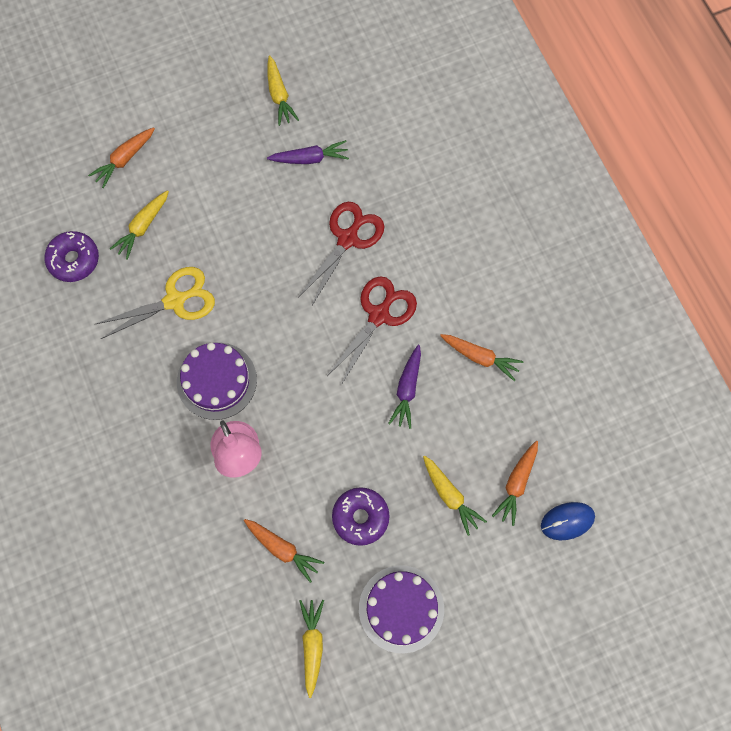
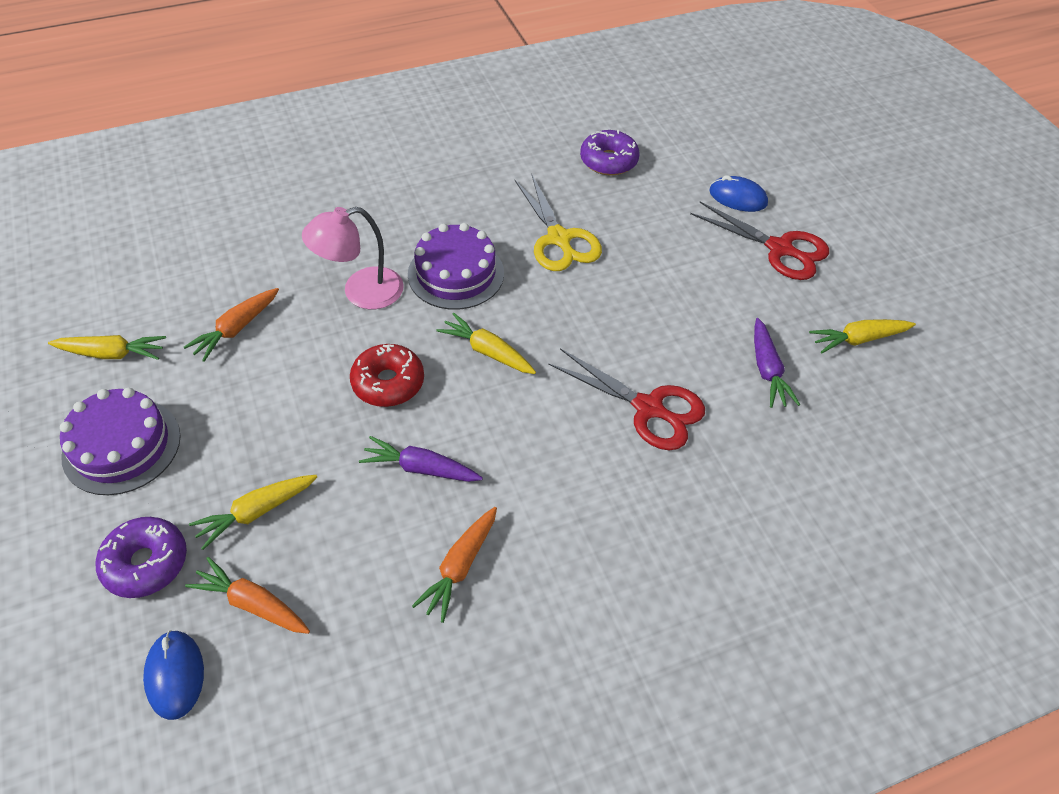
camera: 90 degrees right, 20 degrees down
(124, 159) = (737, 197): orange carrot -> blue mouse
(143, 227) = (652, 212): yellow carrot -> yellow carrot (487, 351)
(333, 421) = (388, 383): none -> red donut
(360, 517) = (254, 407): purple donut -> purple donut (146, 563)
(379, 315) = (533, 439): red scissors -> red scissors (779, 249)

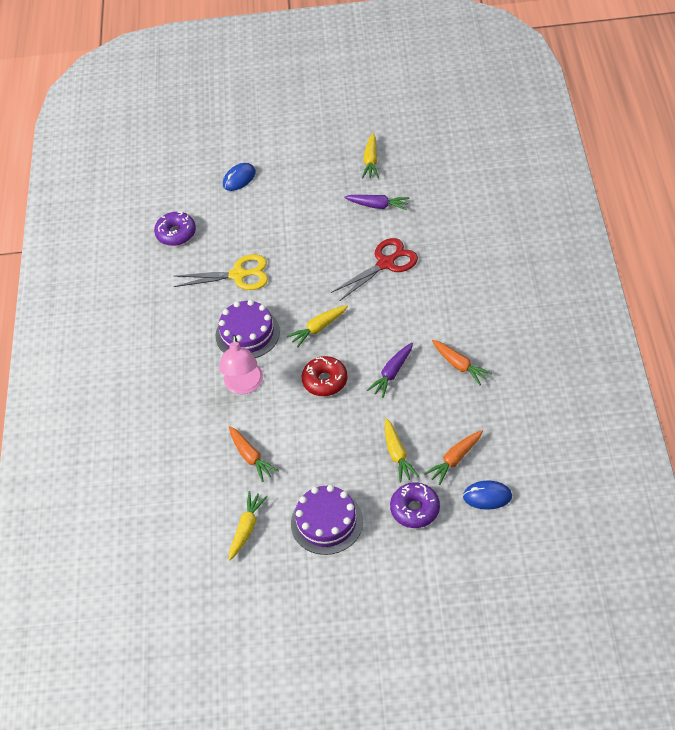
camera: 65 degrees left, 0 degrees up
(779, 249) = (290, 172): red scissors -> none

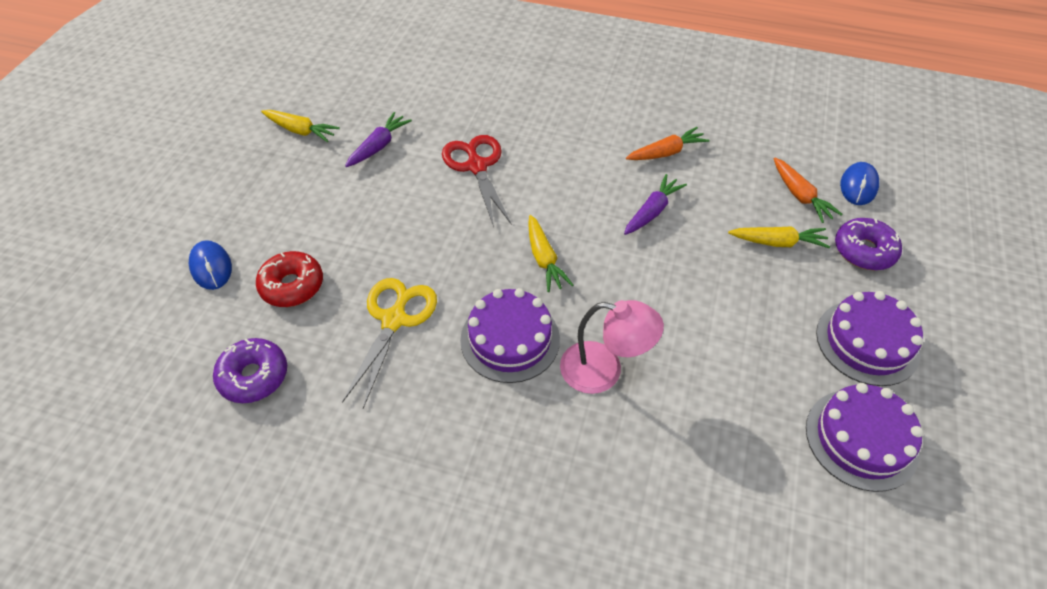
camera: 75 degrees left, 0 degrees up
(246, 528) = (861, 439): yellow carrot -> purple cake
(251, 457) = (736, 398): orange carrot -> none
(325, 381) = (635, 278): red donut -> red donut (292, 286)
(392, 373) = (652, 211): purple carrot -> purple carrot turned 105 degrees counterclockwise

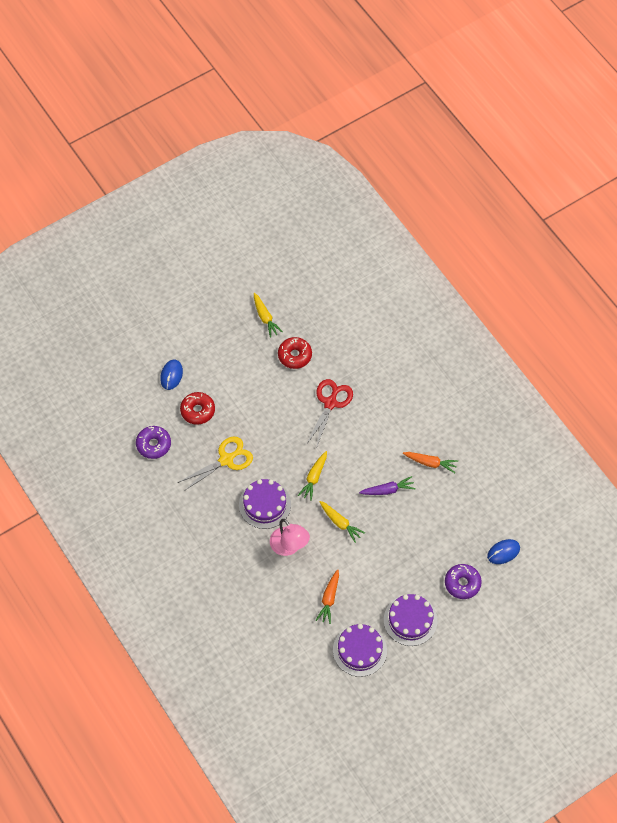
camera: 40 degrees right, 10 degrees up
(379, 146) = (295, 355): purple carrot -> red donut
(778, 242) = (427, 549): yellow carrot -> yellow carrot (340, 523)
(800, 196) = (468, 535): orange carrot -> orange carrot (329, 599)

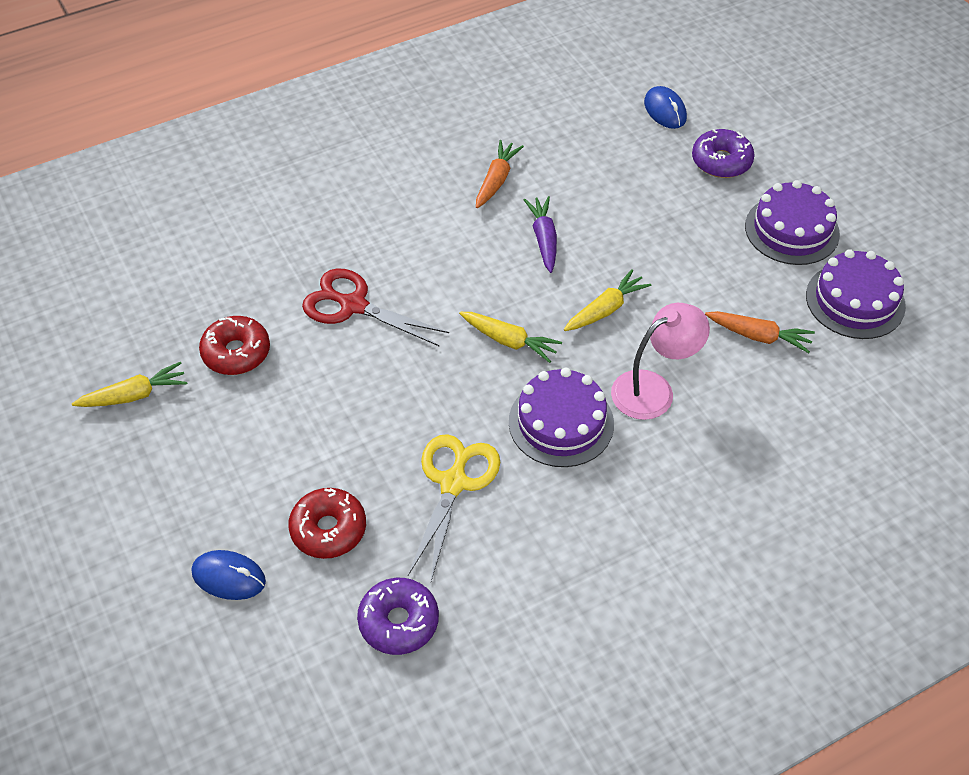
camera: 85 degrees left, 10 degrees down
(226, 460) = (453, 483): yellow scissors -> yellow scissors turned 45 degrees clockwise

